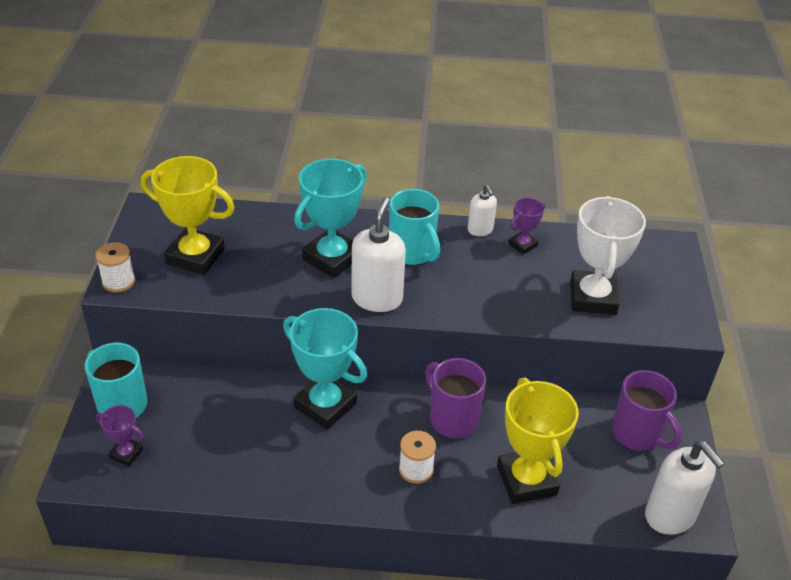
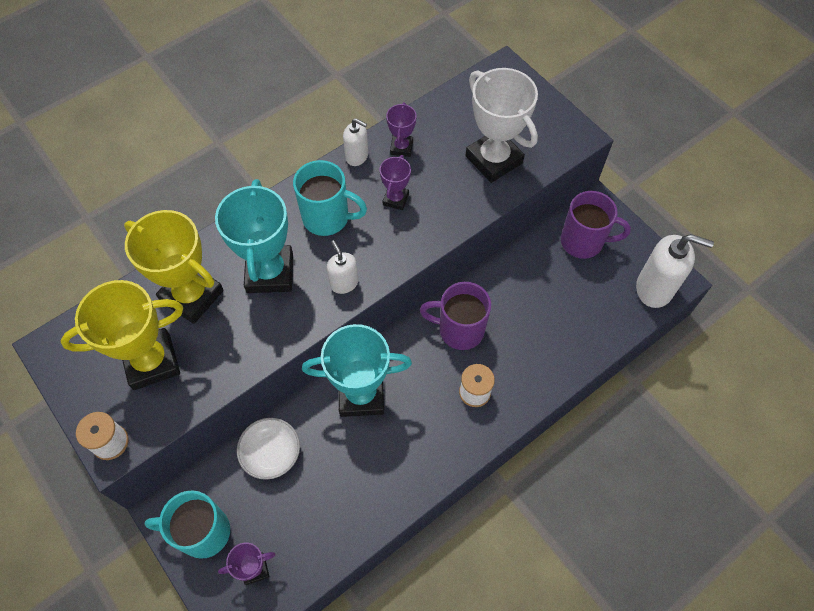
camera: 40 degrees left, 20 degrees up
(220, 393) = (271, 453): none -> white bowl
(377, 298) = (344, 283): white soap dispenser -> white soap dispenser, size x0.56
(479, 273) = (395, 199): none -> purple trophy
(526, 480) = (550, 337): yellow trophy -> yellow trophy (192, 296)

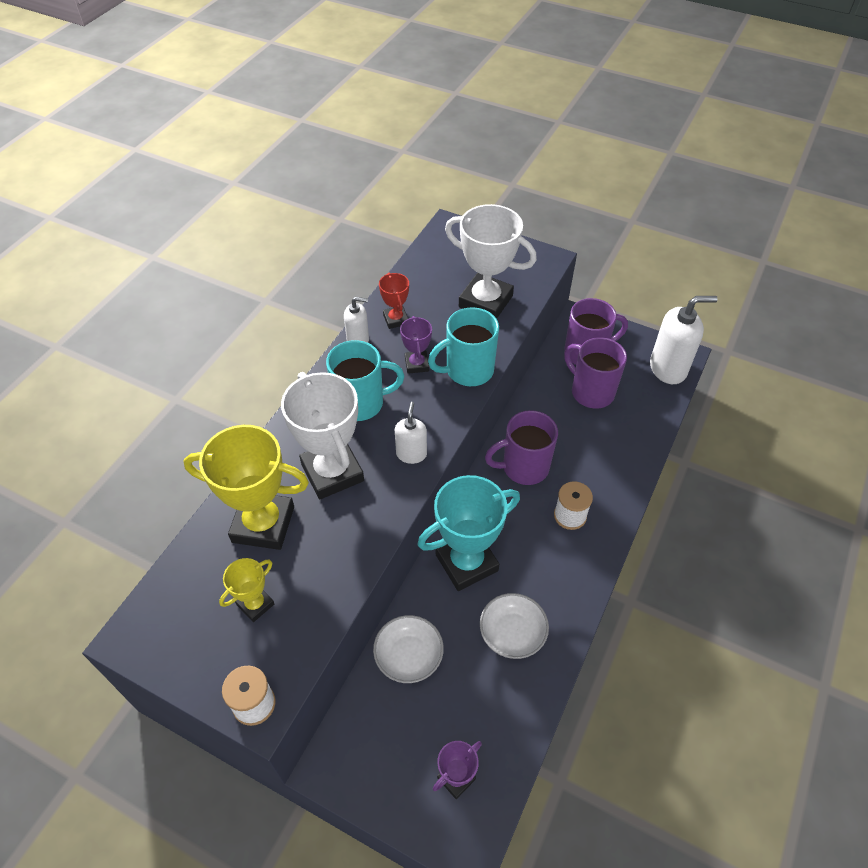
camera: 25 degrees left, 10 degrees down
(152, 362) = (255, 604): yellow trophy -> yellow trophy, size x0.50
(202, 532) = (380, 768): turquoise mug -> turquoise mug (468, 371)
(270, 273) = (332, 472): turquoise trophy -> white trophy
(344, 283) = (411, 454): white soap dispenser -> white soap dispenser turned 60 degrees clockwise
(365, 473) = (512, 633): none -> white bowl
(401, 147) = (396, 319): purple trophy -> red trophy
(564, 282) = (591, 392): none -> purple mug

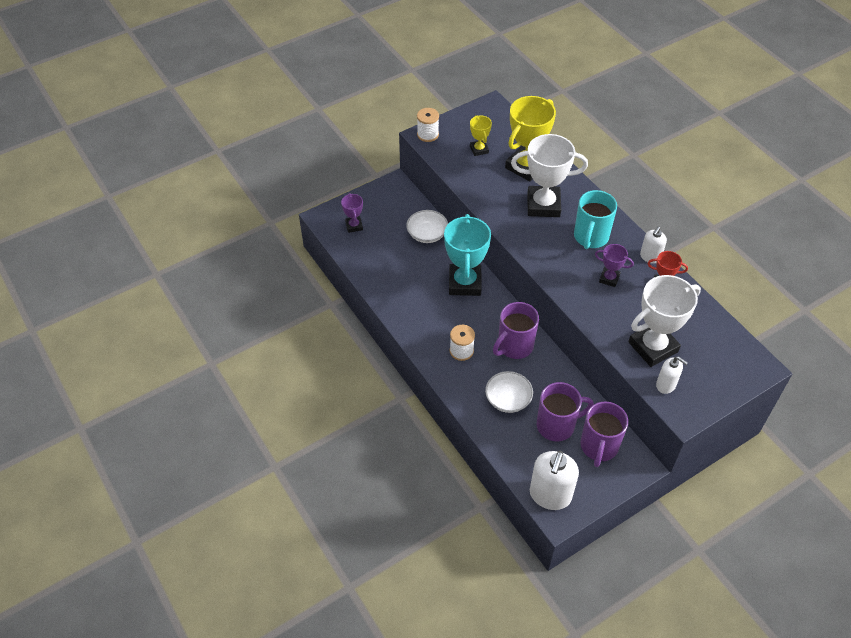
camera: 120 degrees right, 0 degrees up
(411, 454) = (534, 244): white soap dispenser -> white soap dispenser (666, 385)
(468, 371) = (587, 303): turquoise mug -> none
(512, 633) = (407, 282): white bowl -> white bowl (508, 399)
(523, 467) = (514, 346): purple mug -> purple mug turned 150 degrees counterclockwise

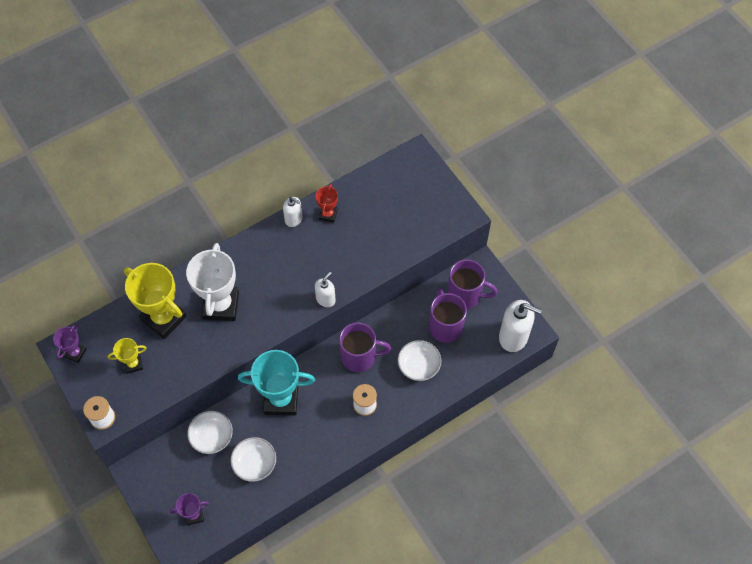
camera: 90 degrees left, 10 degrees up
(401, 266) = (254, 463): none -> white bowl
(514, 346) = (359, 357): purple mug -> purple mug turned 45 degrees counterclockwise
(590, 237) = (266, 266): turquoise mug -> none
(609, 278) = (319, 256): purple trophy -> purple trophy (75, 353)
(653, 347) = (396, 229): white trophy -> none
(666, 385) = (436, 225): white soap dispenser -> white soap dispenser (325, 299)

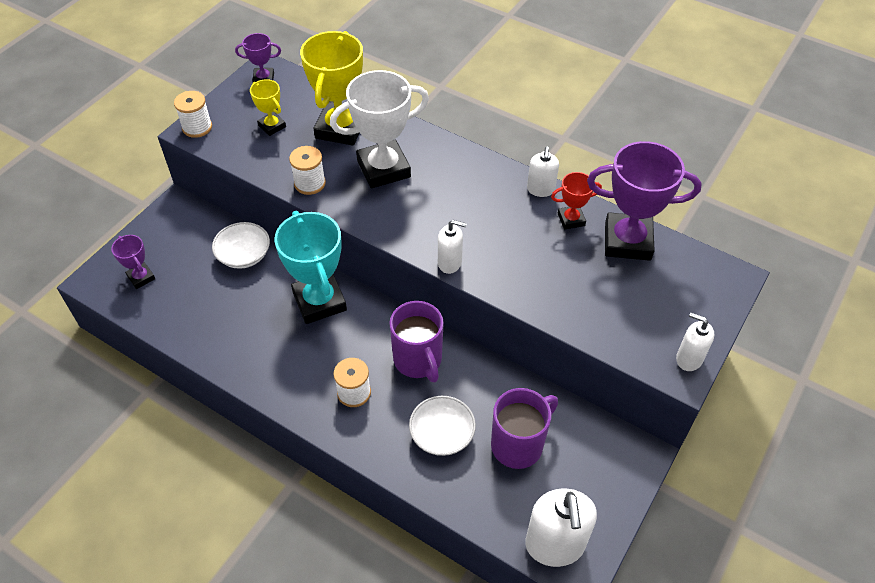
camera: 65 degrees right, 10 degrees down
(208, 358) = (310, 183): none -> white spool
(254, 463) = (226, 308): white bowl -> none
(361, 193) = (627, 241): none -> purple trophy
(458, 207) = (688, 359): none -> white soap dispenser
(465, 295) = (582, 451): purple mug -> none

